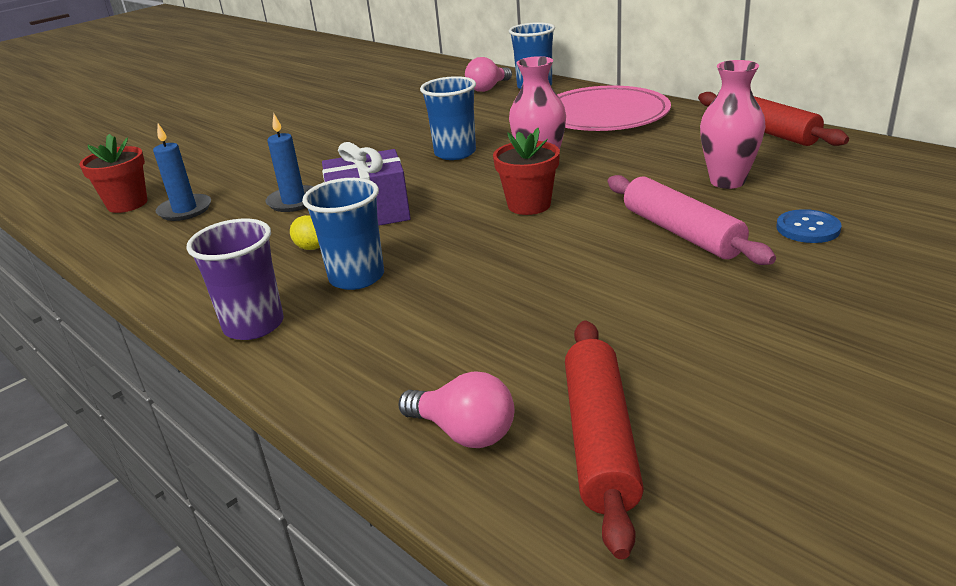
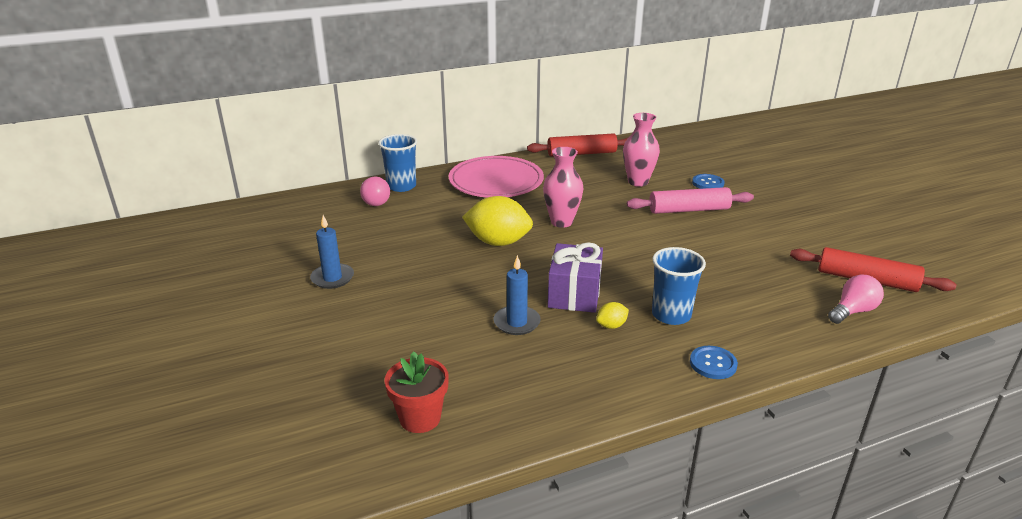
camera: 70 degrees left, 0 degrees up
(185, 210) = (475, 381): blue candle -> blue candle (332, 278)
(254, 325) = (713, 364): purple cup -> blue button
(455, 153) = (498, 242): blue cup -> yellow lemon
(529, 205) = (615, 238): red flower pot -> none

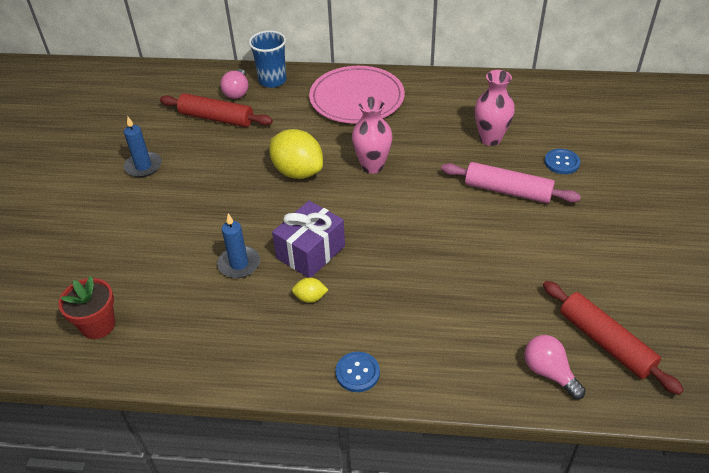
camera: 30 degrees right, 15 degrees up
(581, 153) = (468, 85): red rolling pin -> red rolling pin (216, 118)
(671, 315) = (371, 307): blue cup -> none
(853, 311) = (549, 372): pink light bulb -> pink light bulb turned 120 degrees counterclockwise

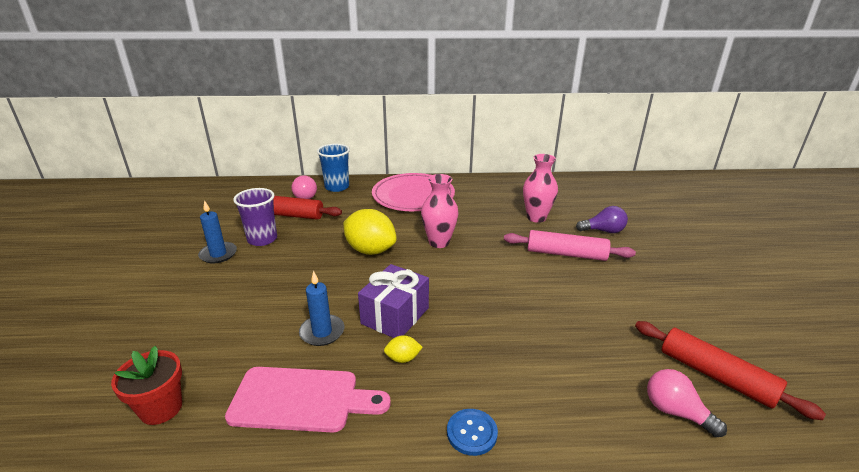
camera: 10 degrees left, 15 degrees down
(187, 150) = (262, 239): none -> purple cup
(215, 329) = (301, 400): none -> pink cutting board
(561, 162) = (603, 231): blue button -> purple light bulb

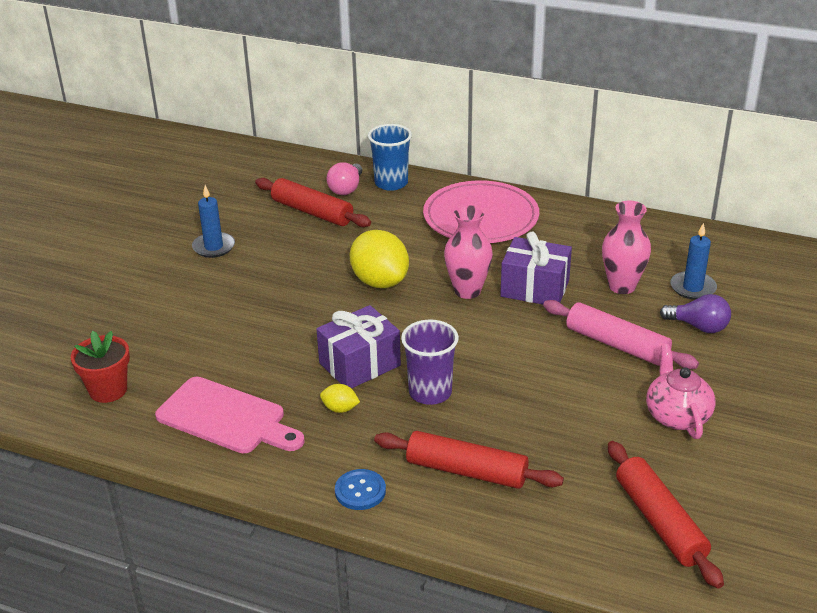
camera: 25 degrees right, 5 degrees up
(262, 239) = (267, 239): purple cup -> purple cup (430, 392)
(322, 332) = (277, 361): blue candle -> blue candle (692, 288)
(483, 231) = (535, 288): none -> purple gift
(545, 381) = (466, 471): none -> red rolling pin
(647, 291) = (677, 416): none -> pink teapot
(675, 412) = (577, 537): pink light bulb -> none

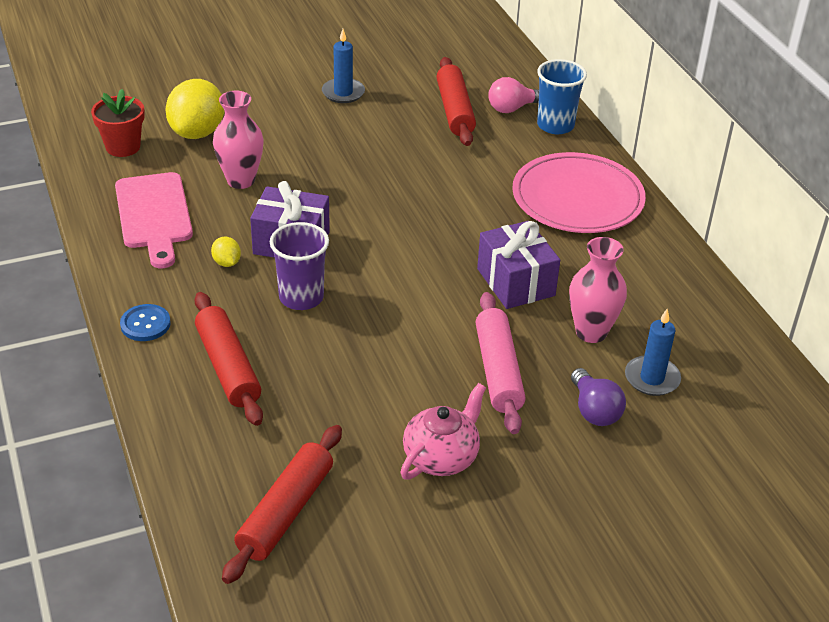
camera: 45 degrees right, 5 degrees up
(380, 281) = (409, 195): yellow lemon -> yellow lemon (197, 132)
(467, 291) = (460, 247): pink vase -> pink vase (241, 180)

